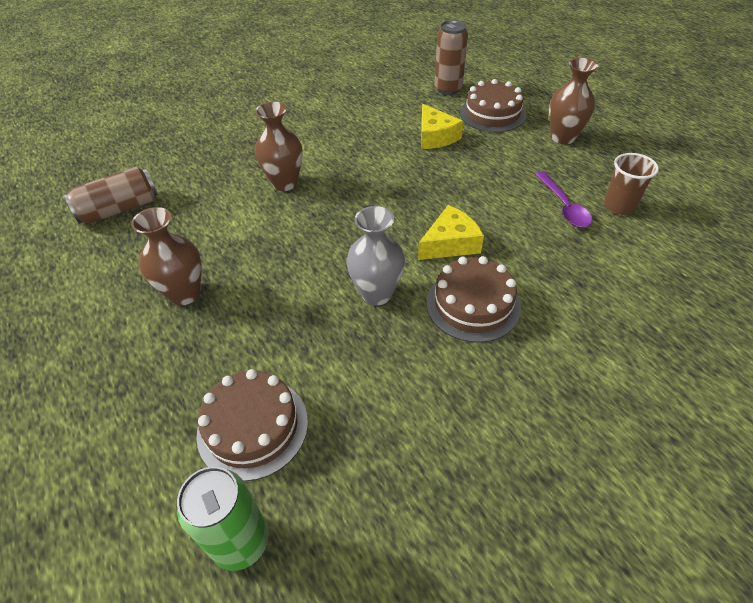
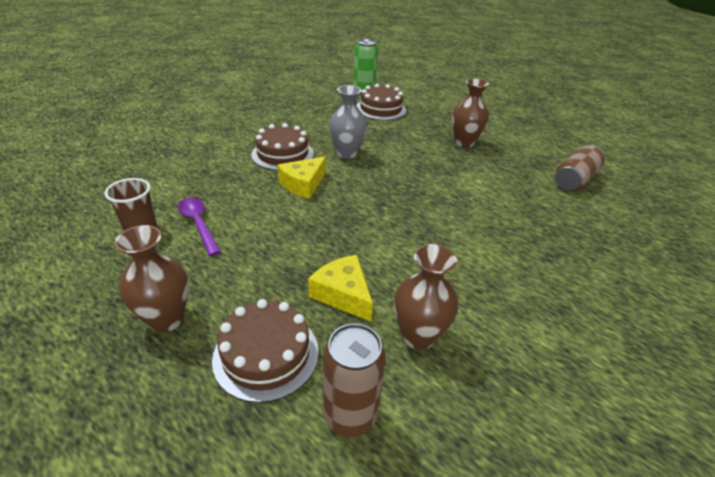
camera: 160 degrees right, 10 degrees down
(284, 183) = (470, 214): brown vase -> brown vase (418, 336)

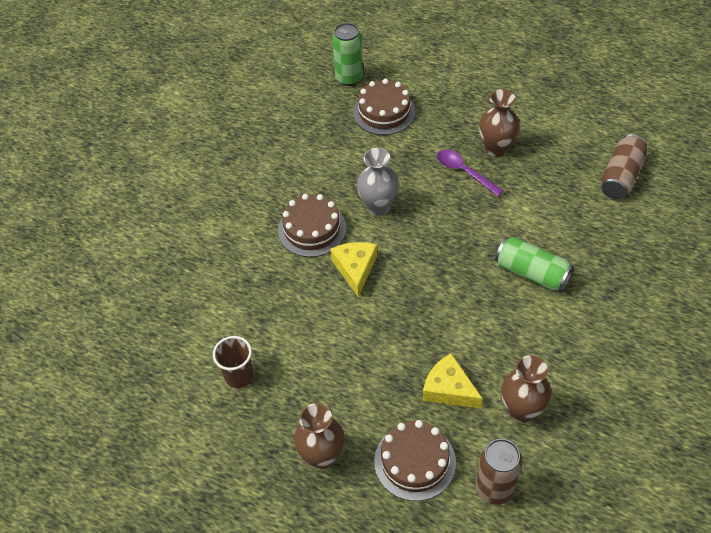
camera: 10 degrees left, 15 degrees up
(198, 224) = (285, 352): purple spoon -> purple spoon (464, 172)
(303, 184) = (355, 269): yellow cheese -> yellow cheese turned 150 degrees clockwise
(470, 223) = (531, 273): none -> green can

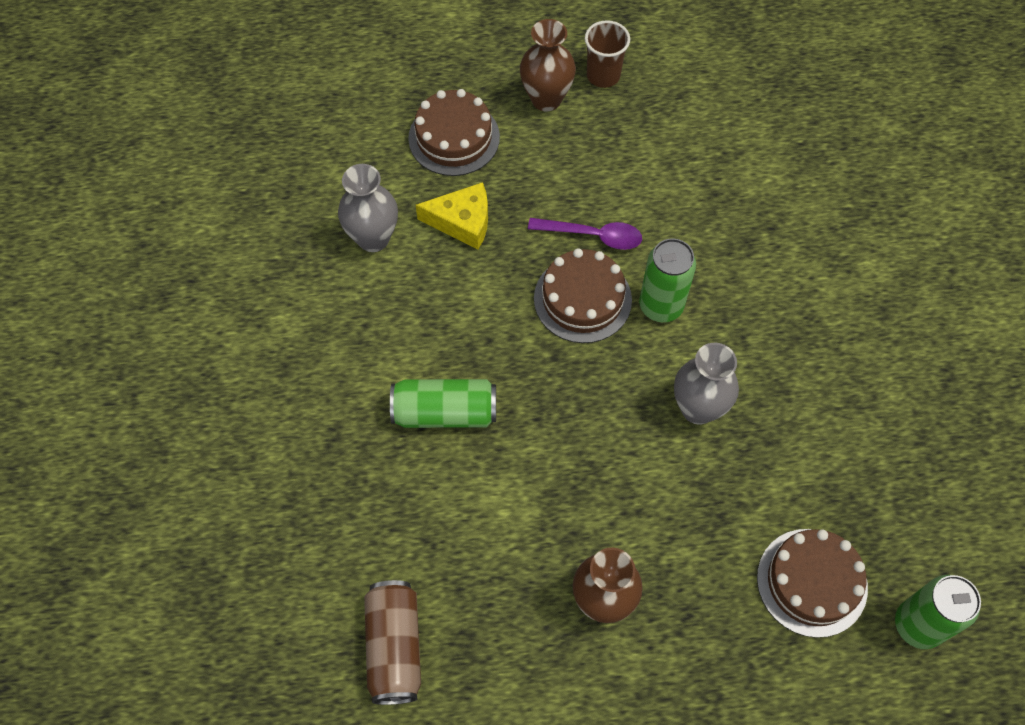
camera: 145 degrees right, 10 degrees up
(239, 376) = (687, 127): brown cup -> brown cup (603, 75)
(312, 229) = (754, 331): brown cake -> brown cake (582, 299)
(355, 269) = (661, 306): yellow cheese -> green can
(464, 172) = (623, 530): purple spoon -> purple spoon (593, 236)
(494, 488) = (362, 152): brown can -> none
(521, 410) = (373, 238): brown vase -> grey vase

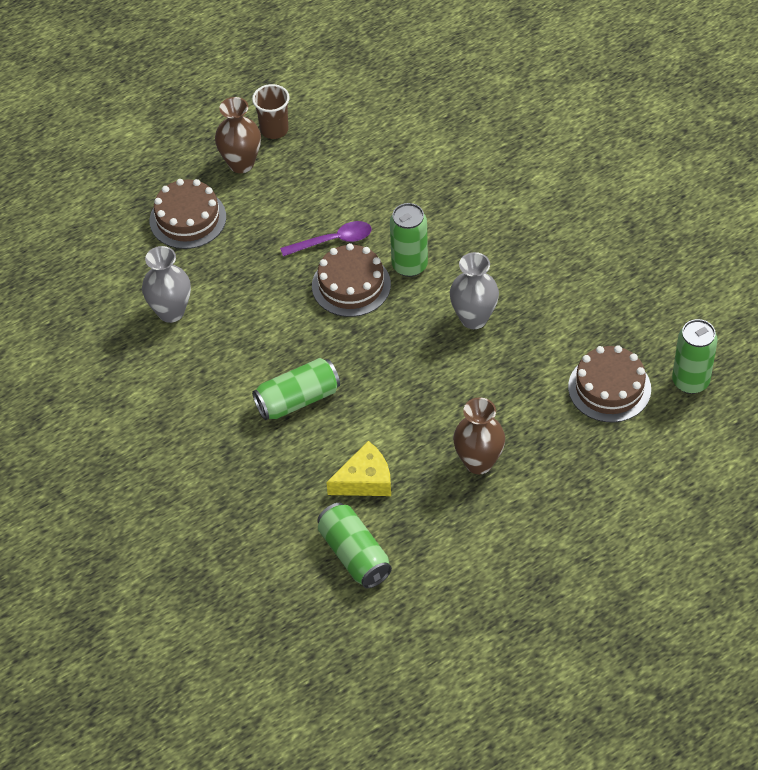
camera: 25 degrees left, 10 degrees down
(395, 647) = (354, 554): brown can -> green can
(462, 222) = (231, 272): yellow cheese -> yellow cheese (365, 480)

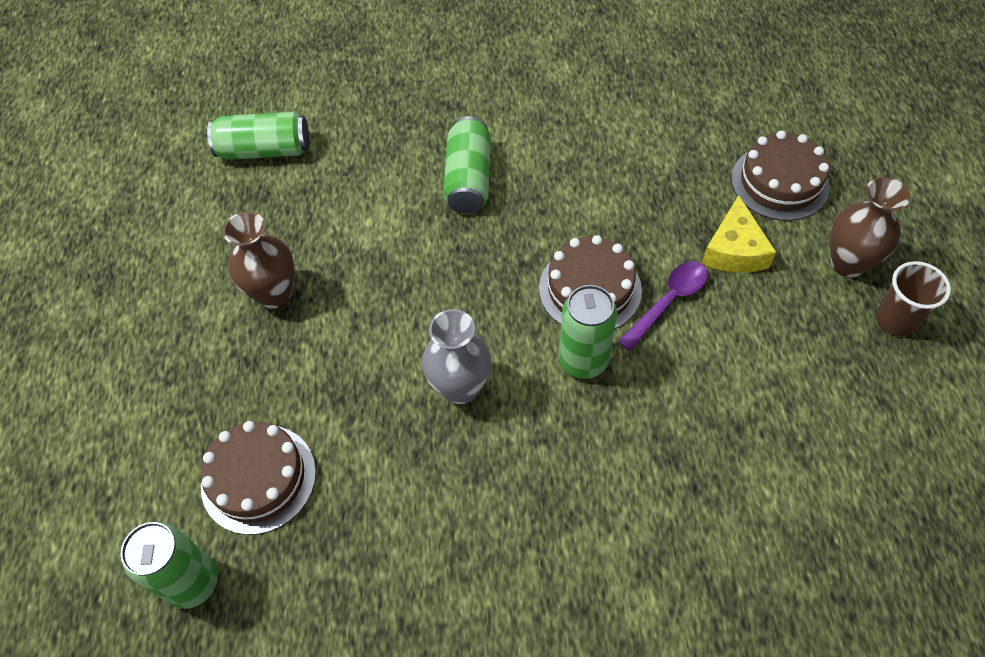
camera: 120 degrees right, 5 degrees up
(171, 312) = (651, 124): grey vase -> none
(333, 241) = (668, 301): purple spoon -> purple spoon turned 150 degrees counterclockwise
(365, 480) = (334, 191): yellow cheese -> yellow cheese (734, 250)

